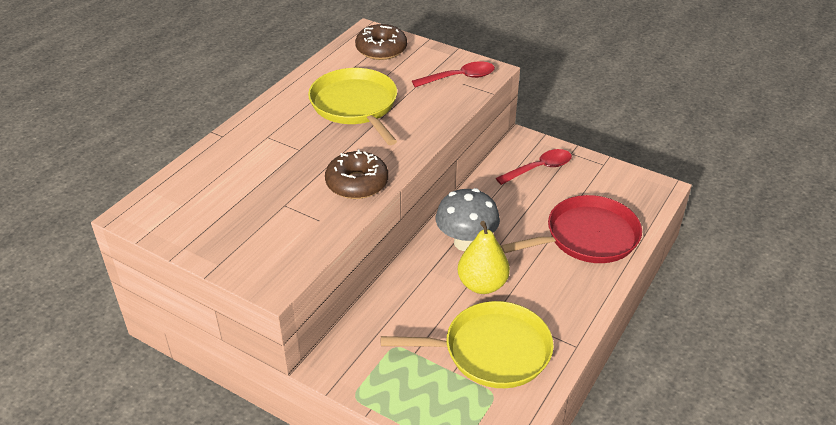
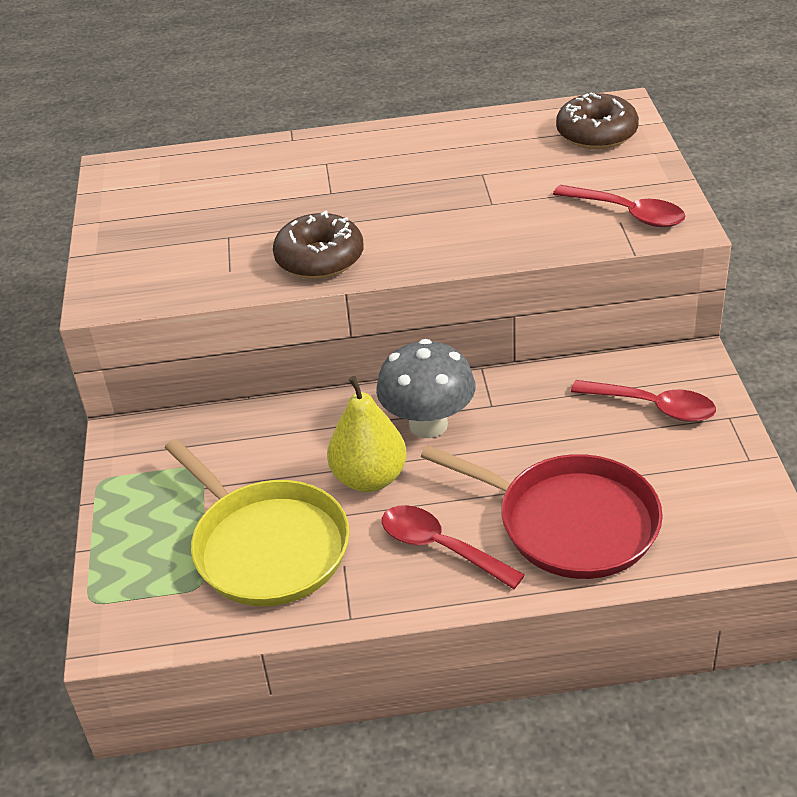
camera: 55 degrees right, 0 degrees up
(355, 106) = (459, 180): yellow pan -> none
(559, 287) = (440, 547): none -> red spoon

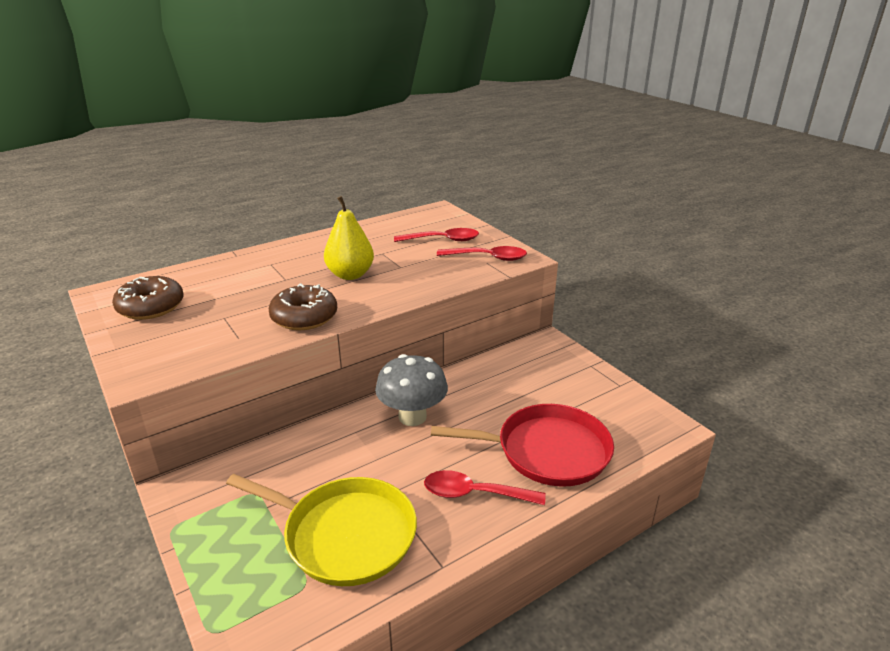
camera: 30 degrees left, 10 degrees down
(369, 478) = (393, 462): yellow pear -> yellow pear (350, 275)
(596, 133) = (436, 223): brown donut -> brown donut (151, 307)
(653, 407) = (545, 370): red spoon -> red spoon (443, 240)

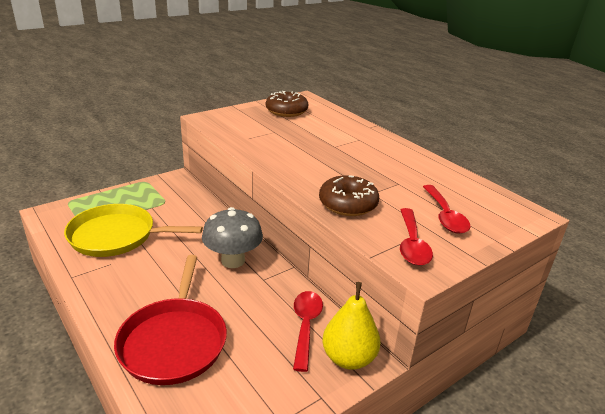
camera: 85 degrees right, 0 degrees up
(304, 317) = (275, 156): brown donut -> brown donut (348, 204)
(344, 534) = (117, 236): yellow pan -> yellow pan turned 75 degrees clockwise
(350, 275) = (348, 170): yellow pear -> yellow pear (349, 358)
(474, 494) = (134, 293): red spoon -> red spoon (305, 326)

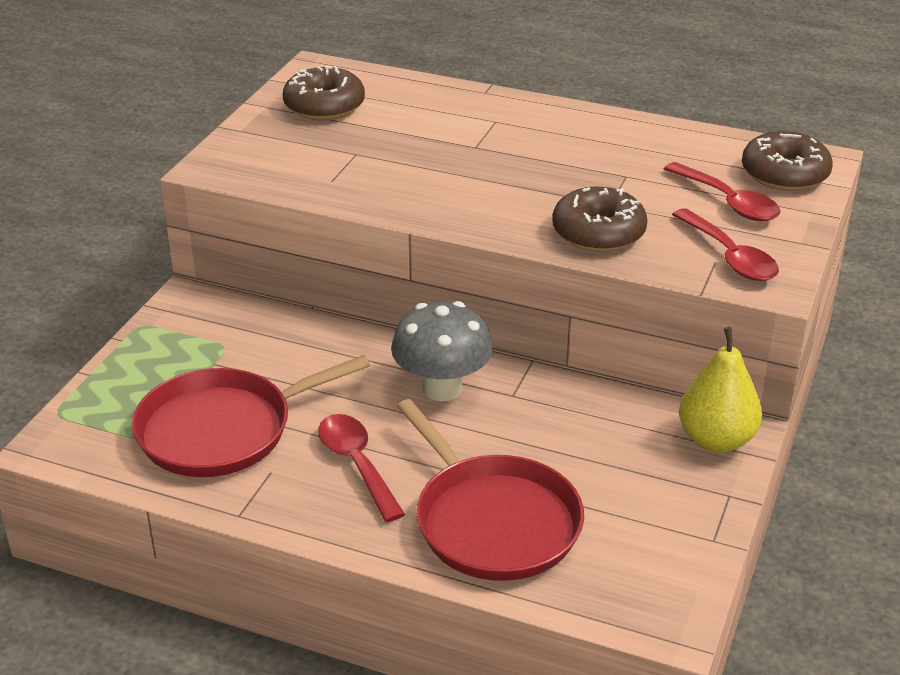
camera: 30 degrees left, 5 degrees up
(117, 236) = (222, 430): yellow pan -> red pan
(305, 326) = (630, 427): red spoon -> red spoon (357, 464)
(499, 214) = (784, 174): none -> brown donut

